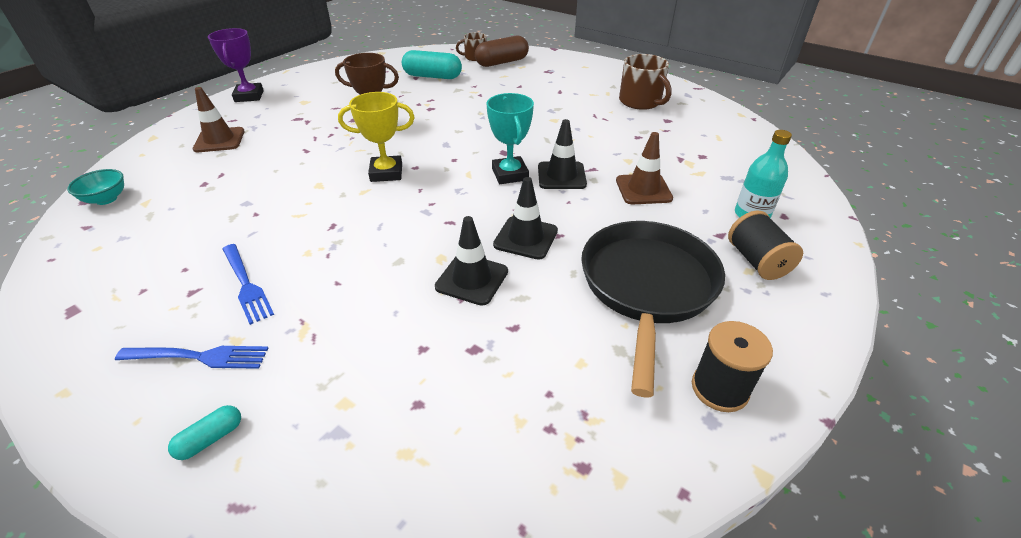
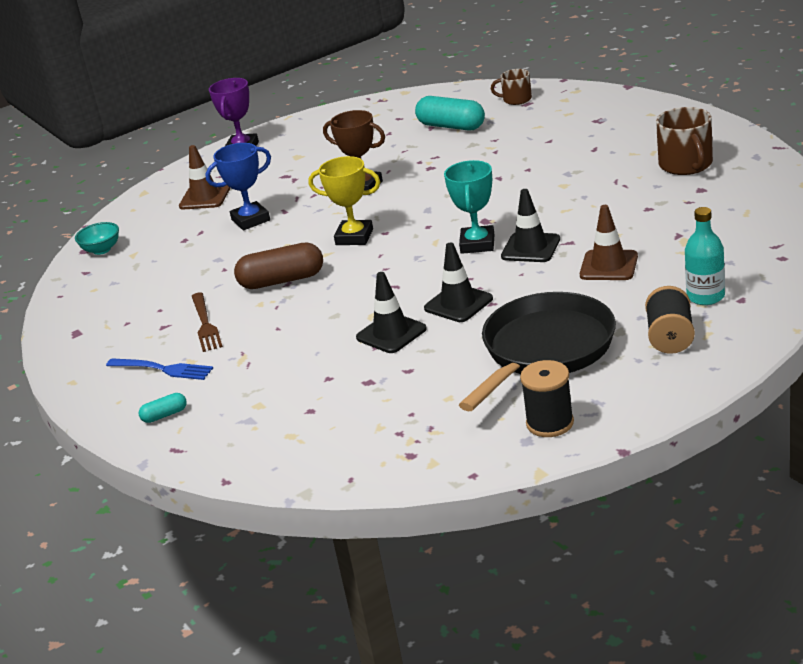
camera: 25 degrees right, 10 degrees down
(246, 284) = (205, 324): blue fork -> brown fork
(273, 160) = (251, 220): none -> blue trophy
(502, 62) = (546, 107): brown capsule -> brown capsule (282, 280)

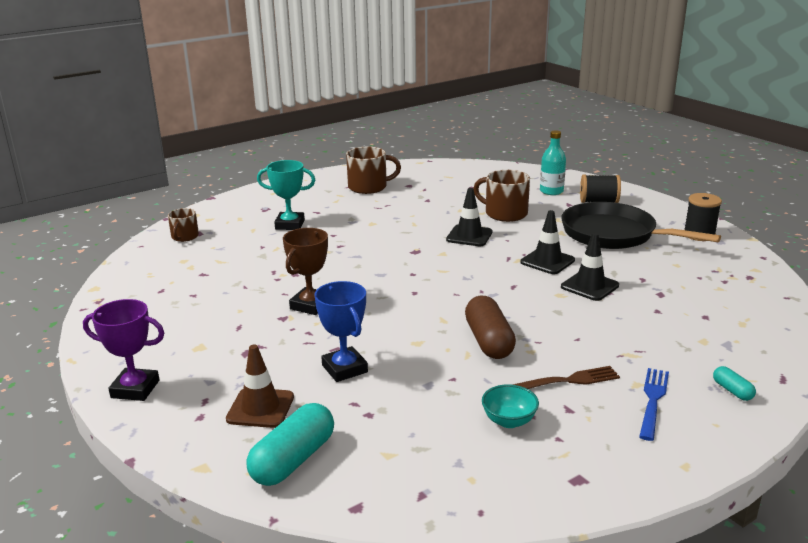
camera: 95 degrees left, 5 degrees down
(102, 250) = (362, 487): turquoise bowl -> turquoise bowl (509, 421)
(354, 237) = (416, 306): yellow trophy -> none
(451, 126) = (212, 264): turquoise capsule -> turquoise capsule (293, 460)
(477, 244) = (454, 254): turquoise trophy -> turquoise trophy (290, 225)
(609, 266) = (505, 213): brown traffic cone -> brown mug

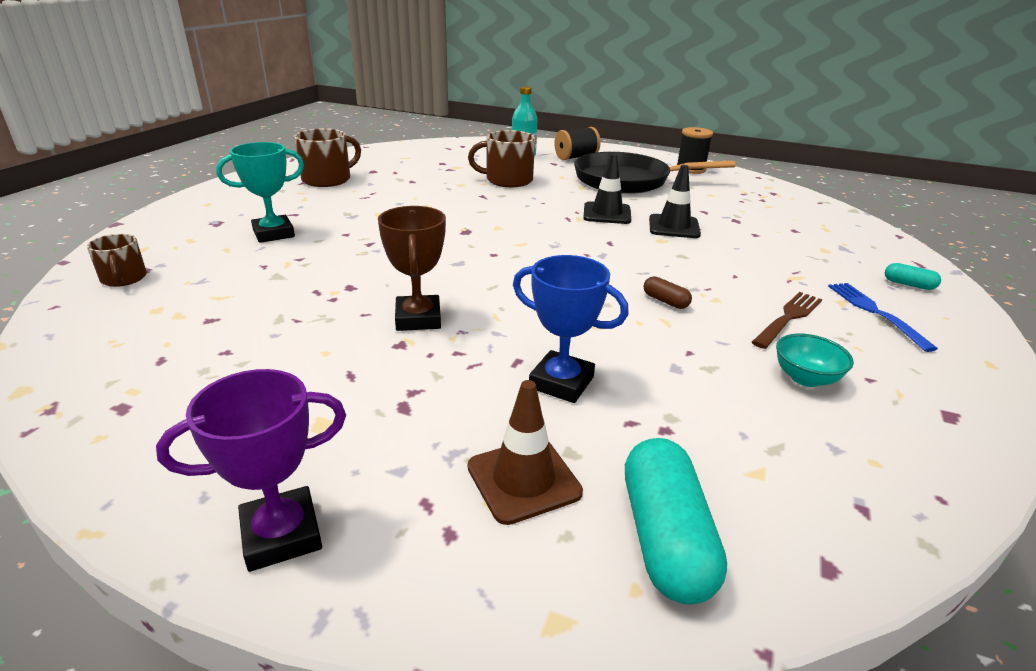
camera: 35 degrees left, 5 degrees up
(469, 236) = (502, 206): black traffic cone -> none
(488, 341) = (665, 301): brown capsule -> brown capsule, size x0.48

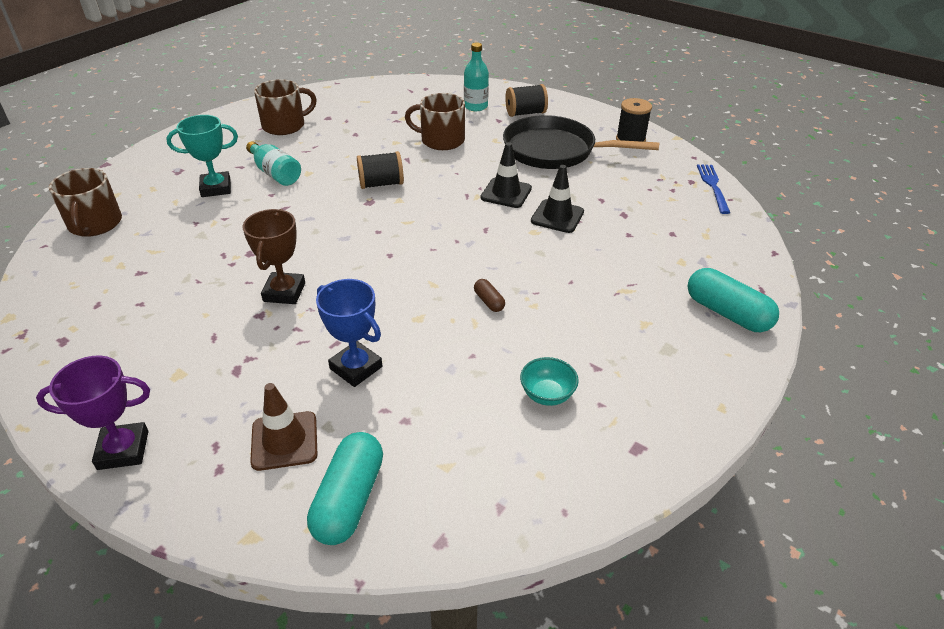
camera: 15 degrees right, 10 degrees up
(124, 278) = (95, 224): brown mug -> brown mug, size x1.63
(340, 217) = (275, 173): none -> turquoise bottle
(468, 216) = (381, 184): none -> black spool
(788, 318) = (581, 334): brown fork -> none
(875, 312) = (666, 339): blue fork -> blue fork (713, 186)
(908, 285) = (727, 313): turquoise capsule -> turquoise capsule, size x2.07

